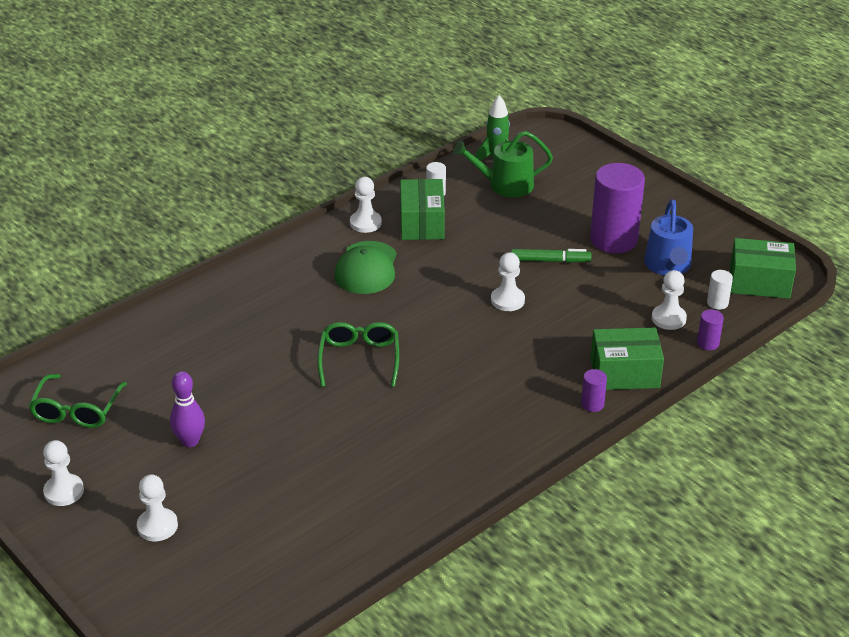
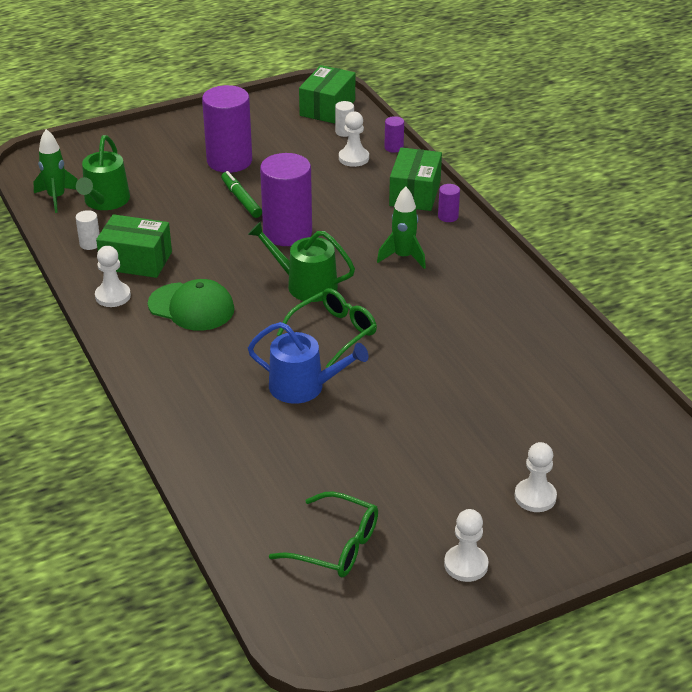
camera: 75 degrees left, 0 degrees up
(190, 441) = (416, 461): purple bowling pin -> none
(359, 359) = (334, 333): green glasses -> green glasses turned 120 degrees clockwise
(427, 328) = (306, 285): none -> green watering can
(501, 383) = (403, 257): none -> green rocket
(507, 300) = (287, 233): white pawn -> purple cylinder
(550, 261) = (241, 199): green marker -> green marker turned 45 degrees counterclockwise
(668, 266) = (282, 143): blue watering can -> blue watering can (303, 387)

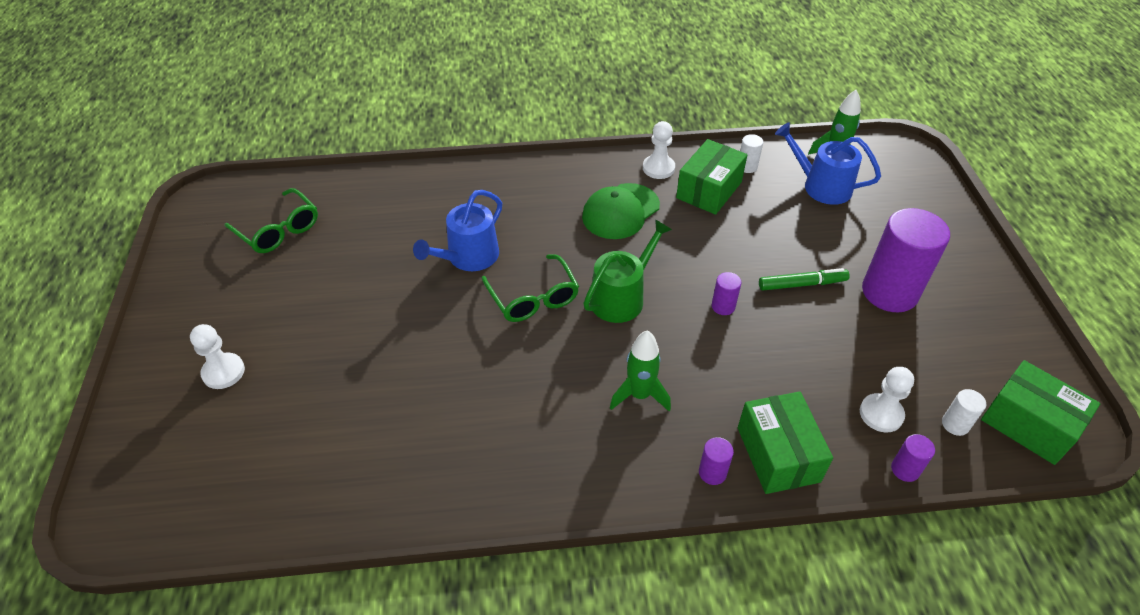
camera: 110 degrees right, 10 degrees up
(105, 201) = (821, 186): green watering can -> blue watering can
(287, 233) = (723, 306): purple cylinder -> purple cylinder, size x0.42
(336, 546) = (278, 230): green glasses -> green glasses turned 90 degrees counterclockwise
(415, 193) = (778, 454): green box -> green box turned 45 degrees clockwise
(466, 565) = (197, 298): white pawn -> none

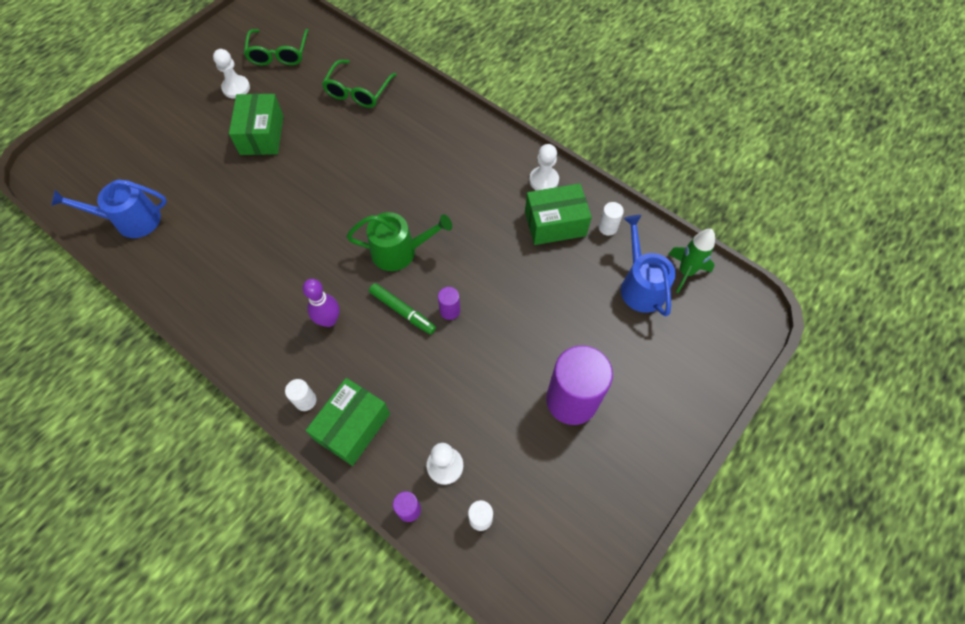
camera: 45 degrees right, 15 degrees up
(223, 372) = (162, 124): white pawn -> white pawn (236, 88)
(468, 257) = (351, 152): blue watering can -> blue watering can (131, 220)
(533, 298) = (351, 208): green glasses -> green glasses (358, 91)
(620, 211) = (476, 192): green cap -> none
(639, 395) = (329, 320): green rocket -> purple bowling pin
(712, 472) = (305, 400): purple cylinder -> white cylinder
(802, 284) = (520, 341): green marker -> green marker (402, 311)
(1028, 424) = (527, 567): green box -> green box (262, 135)

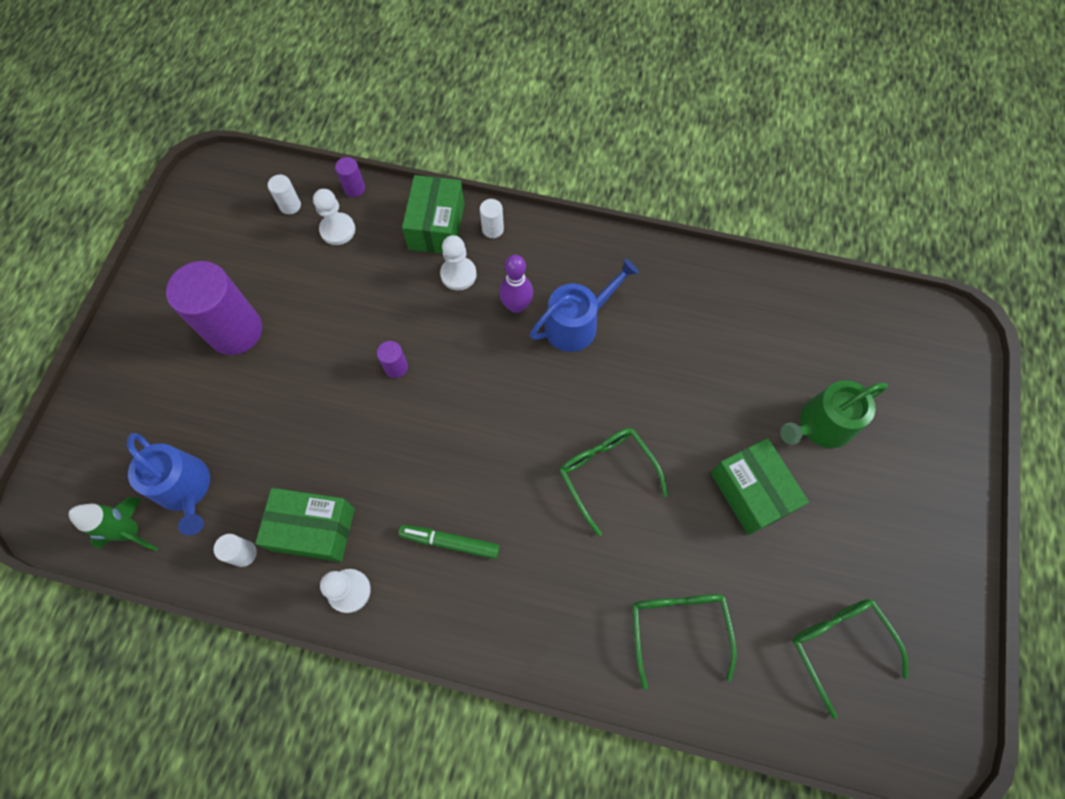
camera: 155 degrees right, 5 degrees up
(131, 220) = (800, 318): blue watering can -> blue watering can (577, 324)
(236, 88) = (845, 551): white pawn -> white pawn (458, 274)
(343, 179) = (606, 474): none -> green glasses
(399, 251) = (485, 410): green watering can -> green watering can (820, 425)
(402, 311) = (446, 346): green marker -> green marker (450, 542)
(555, 223) = (313, 529): green box -> green box turned 45 degrees clockwise

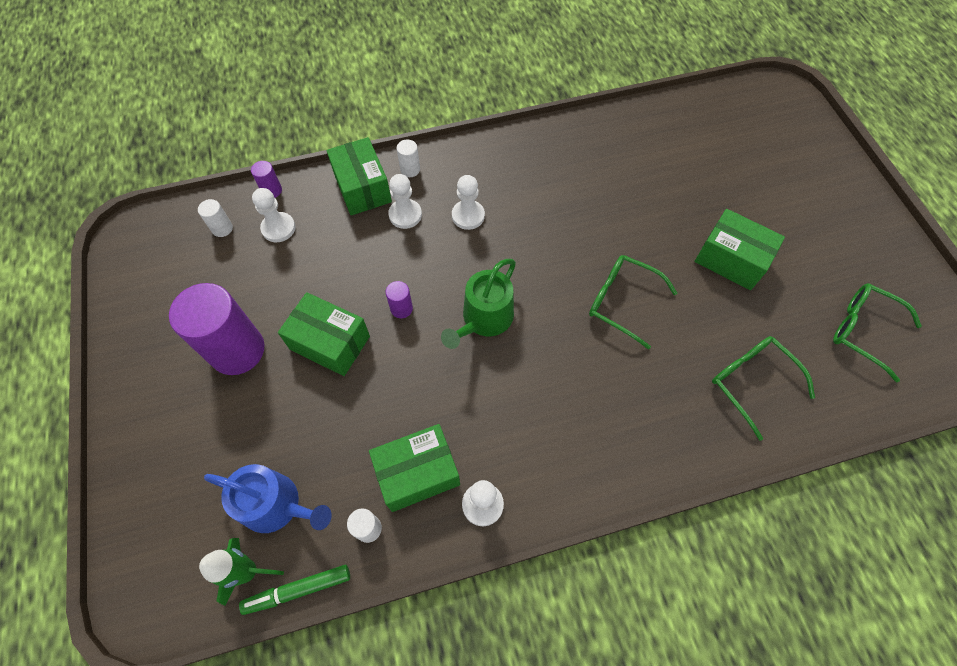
camera: 30 degrees left, 5 degrees down
(314, 366) = (330, 343): none -> green box
(450, 542) = (539, 418): green marker -> green marker (298, 590)
(516, 306) = (468, 216): purple bowling pin -> white pawn
(577, 324) = (523, 206): blue watering can -> none
(820, 425) = (743, 191): green watering can -> green watering can (484, 319)

